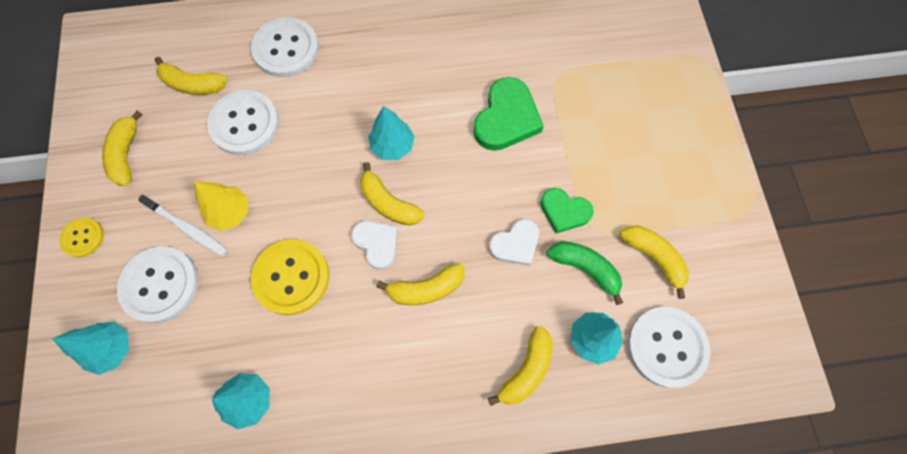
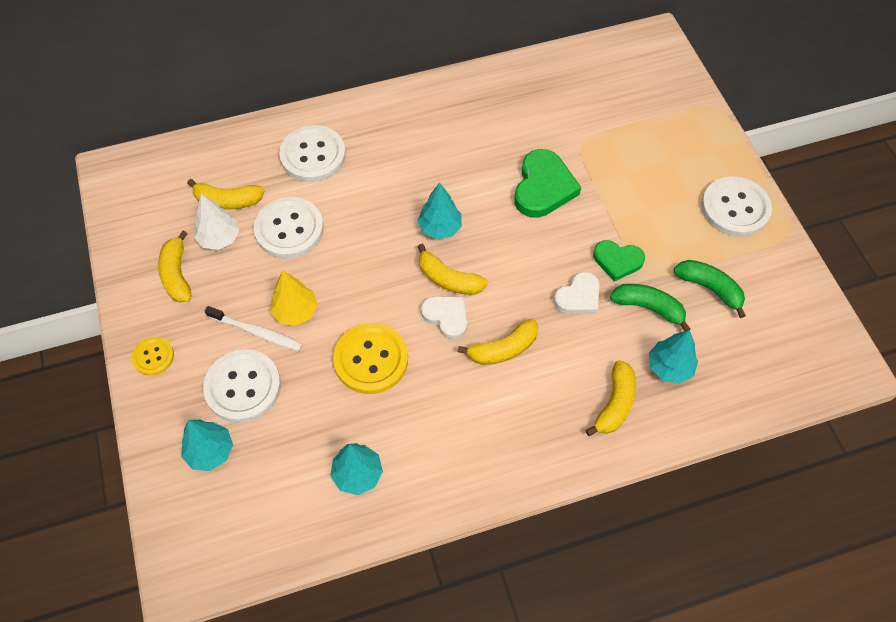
camera: 10 degrees left, 10 degrees down
(176, 122) = (219, 238): none -> white tree
(653, 257) = (709, 288): yellow banana -> green banana
(666, 347) = (739, 363): white button -> white button (735, 208)

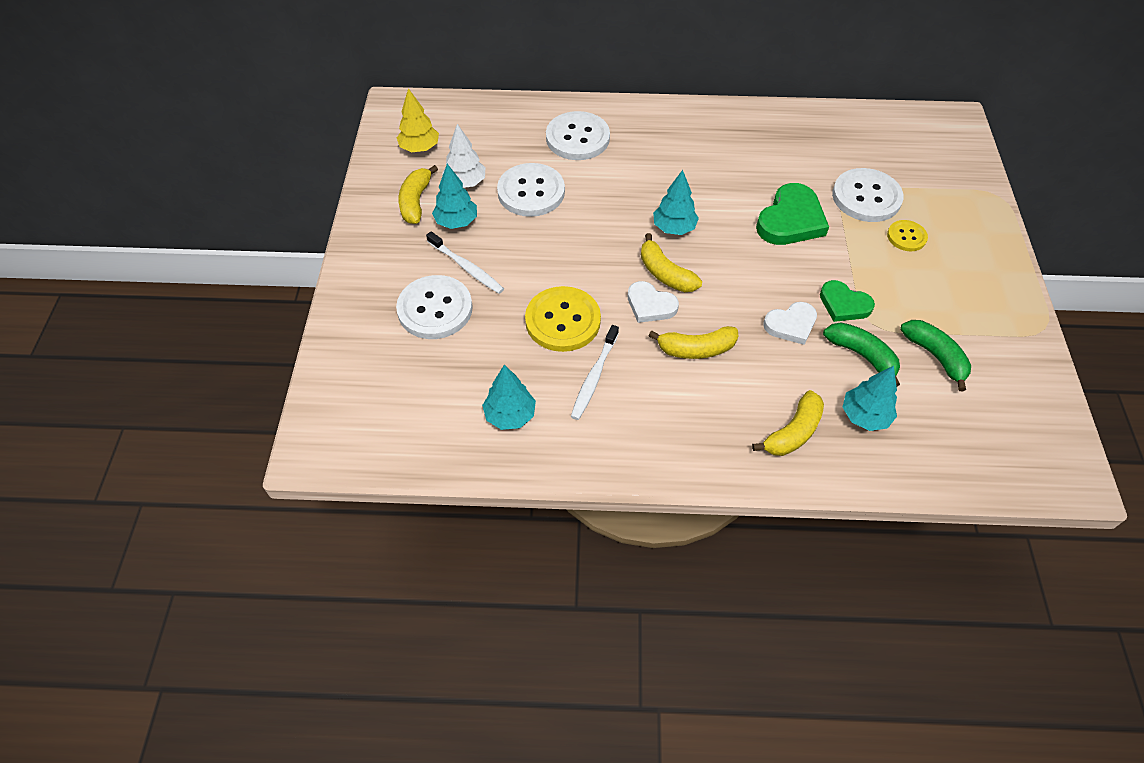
camera: 20 degrees right, 5 degrees down
(153, 357) = (367, 261): yellow button -> yellow button (906, 237)
(210, 451) = (383, 354): turquoise tree -> turquoise tree (456, 222)
(228, 201) = (485, 155): yellow banana -> none
(296, 311) = (509, 260): yellow tree -> yellow tree (420, 148)
(421, 408) = (594, 377): none -> white toothbrush
(446, 317) = (650, 305): white heart -> white heart turned 150 degrees clockwise
(735, 208) = (989, 290): white button -> white button (866, 197)

